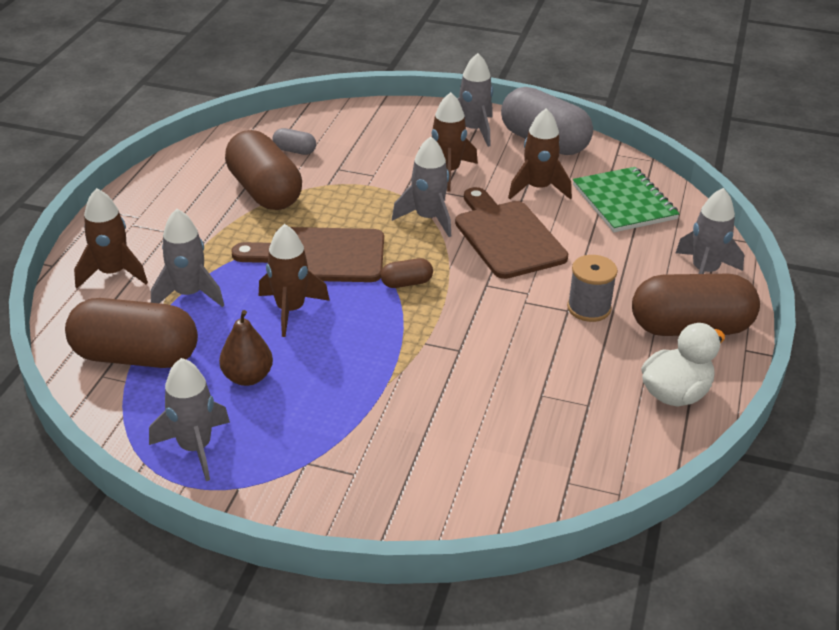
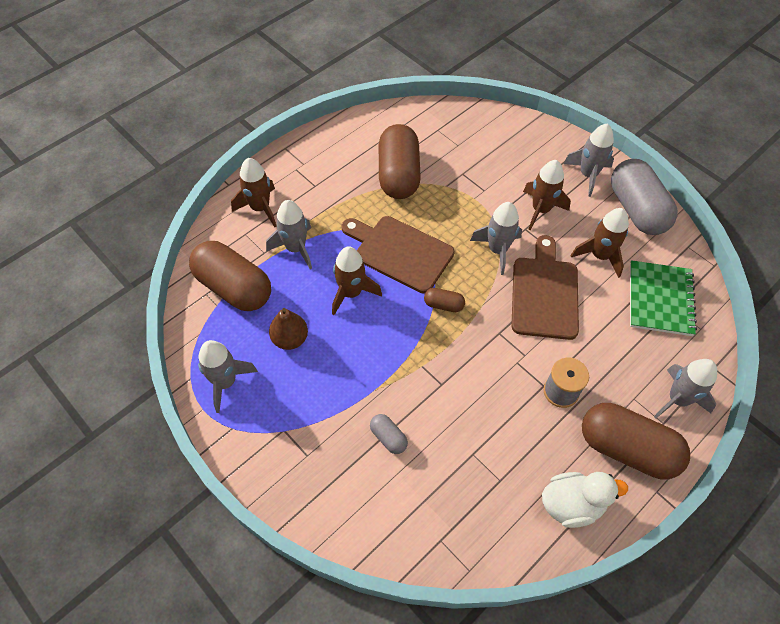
camera: 30 degrees right, 20 degrees up
(294, 151) = (442, 143): grey capsule -> grey capsule (388, 437)

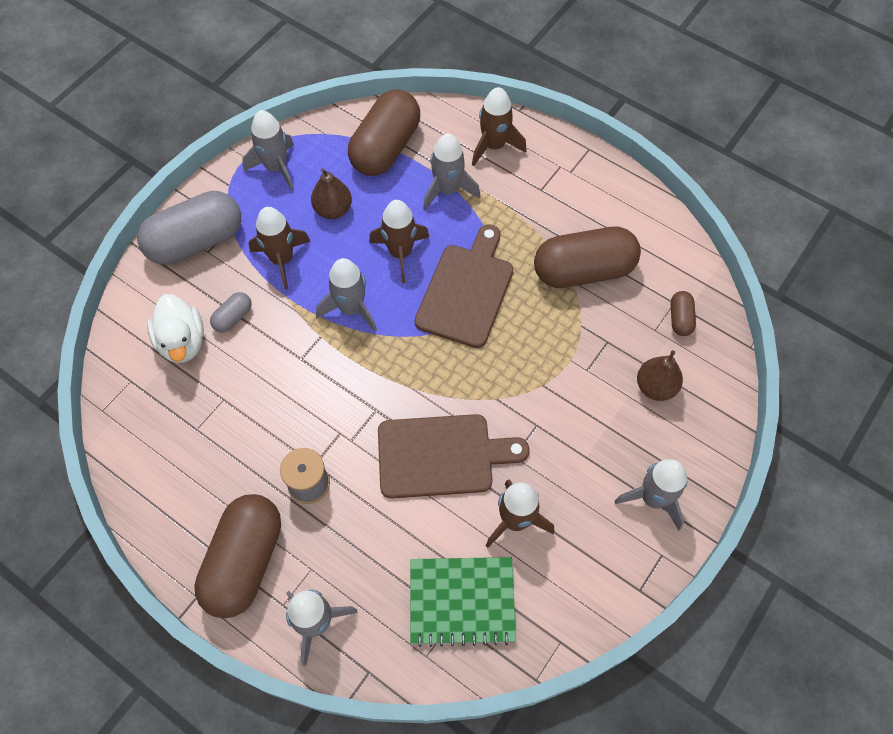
camera: 80 degrees right, 5 degrees up
(443, 305) = (403, 346): brown capsule -> brown capsule (680, 318)
(497, 250) = (495, 395): grey rocket -> grey rocket (351, 309)
(504, 155) = (655, 387): none -> brown pear
(540, 210) = (573, 441): brown rocket -> brown rocket (282, 260)
(572, 504) = (174, 504): white duck -> white duck (182, 342)
(636, 209) = (609, 568): grey capsule -> grey capsule (196, 241)

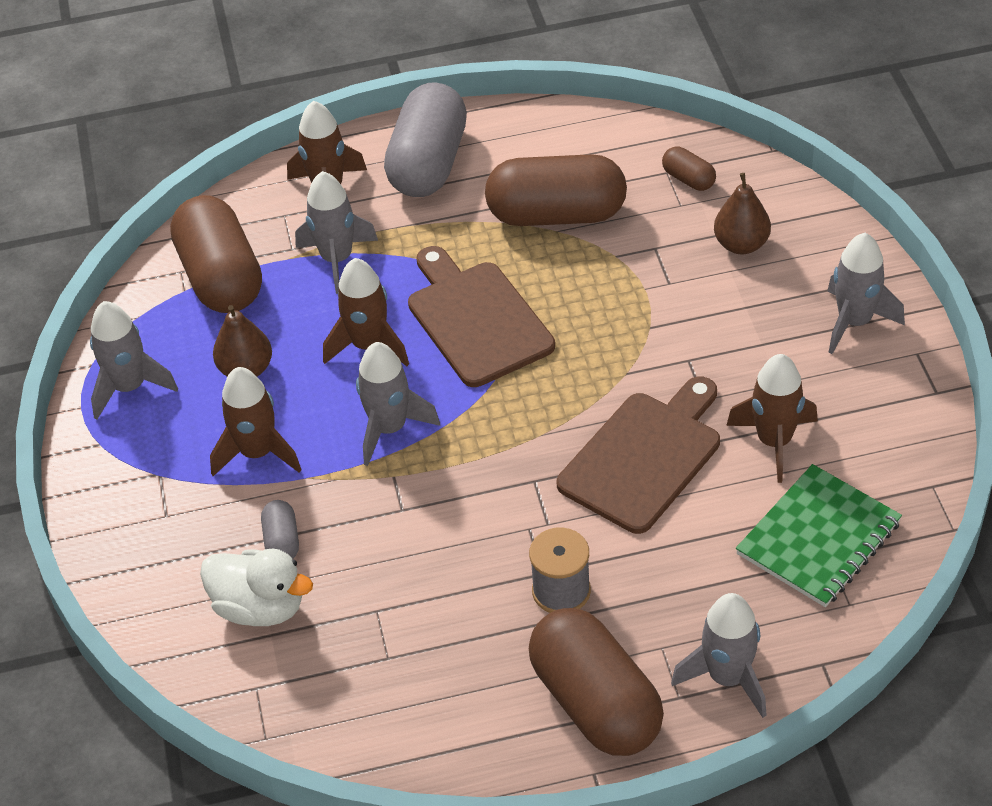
camera: 45 degrees left, 15 degrees down
(196, 241) = (140, 518): grey capsule -> grey capsule (428, 163)
(583, 271) = (556, 215): brown capsule -> brown capsule turned 60 degrees clockwise

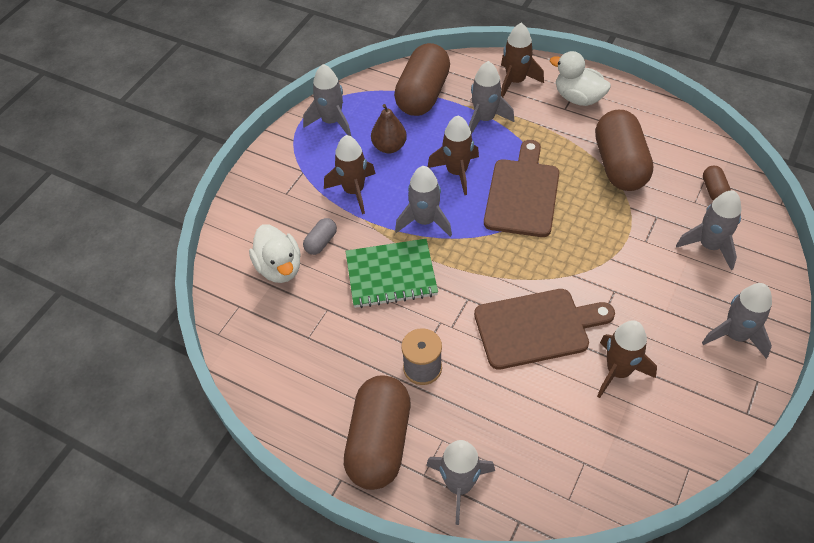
camera: 40 degrees right, 5 degrees up
(428, 163) = (578, 98): grey capsule -> white duck
(556, 215) = (619, 165): brown capsule -> brown capsule turned 45 degrees clockwise
(741, 244) = (709, 246): brown pear -> grey rocket
(818, 538) = (588, 446): green notebook -> green notebook (391, 275)

